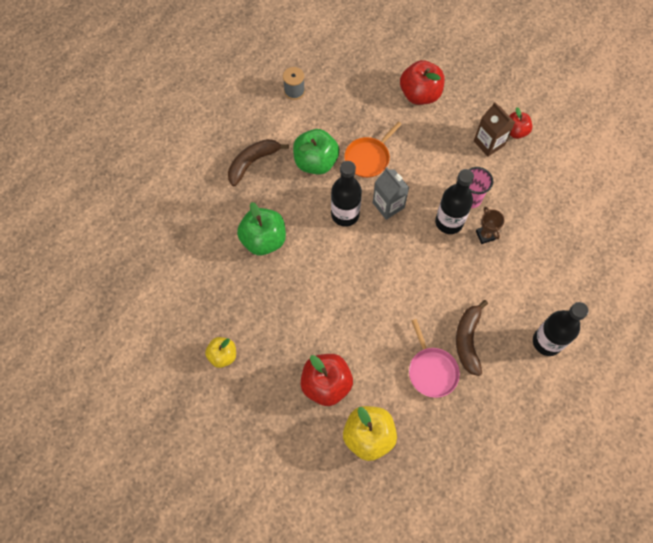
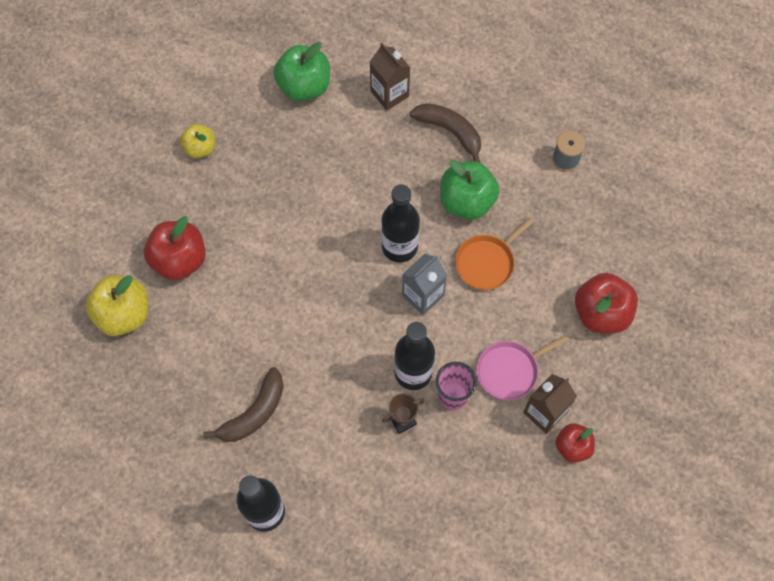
camera: 80 degrees right, 0 degrees up
(207, 200) = (389, 94): none -> brown carton
(263, 240) = (348, 163): green apple -> green apple (304, 86)
(368, 158) = (487, 262): orange pan -> orange pan turned 75 degrees counterclockwise
(431, 370) = (210, 374): pink pan -> pink pan (510, 370)
(468, 340) = (254, 413): brown banana -> brown banana turned 135 degrees clockwise

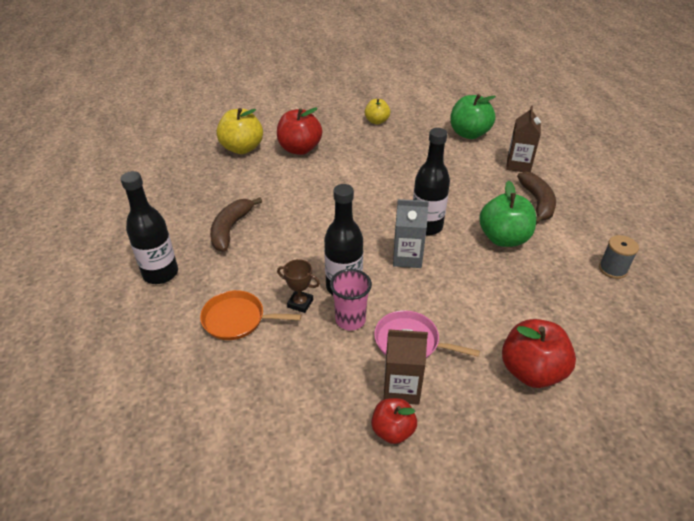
camera: 50 degrees right, 25 degrees down
(254, 413) = (230, 229): brown banana -> brown banana turned 105 degrees clockwise
(487, 262) = (476, 275): orange pan -> orange pan (237, 319)

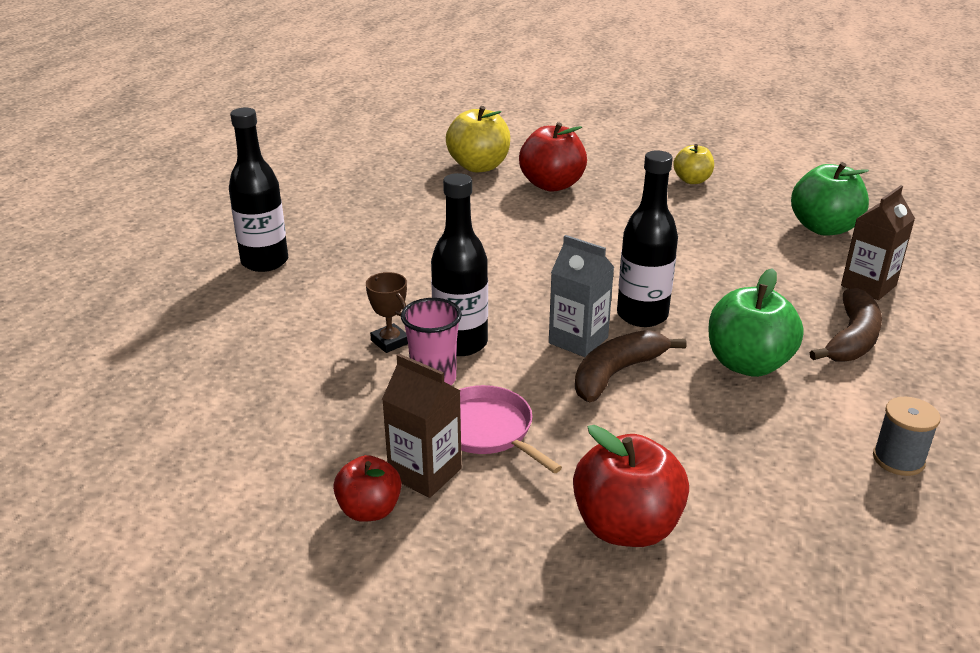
camera: 30 degrees right, 10 degrees down
(230, 229) = (383, 243): brown banana -> brown banana (616, 373)
(237, 319) = (302, 332): orange pan -> none

